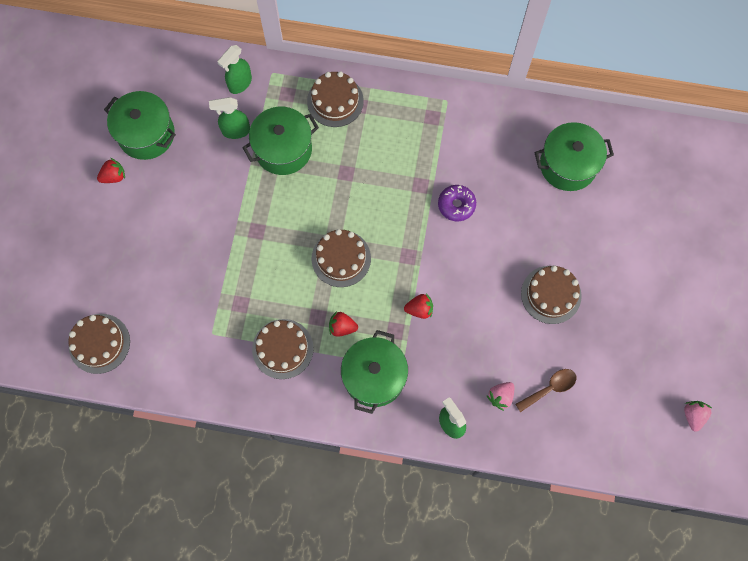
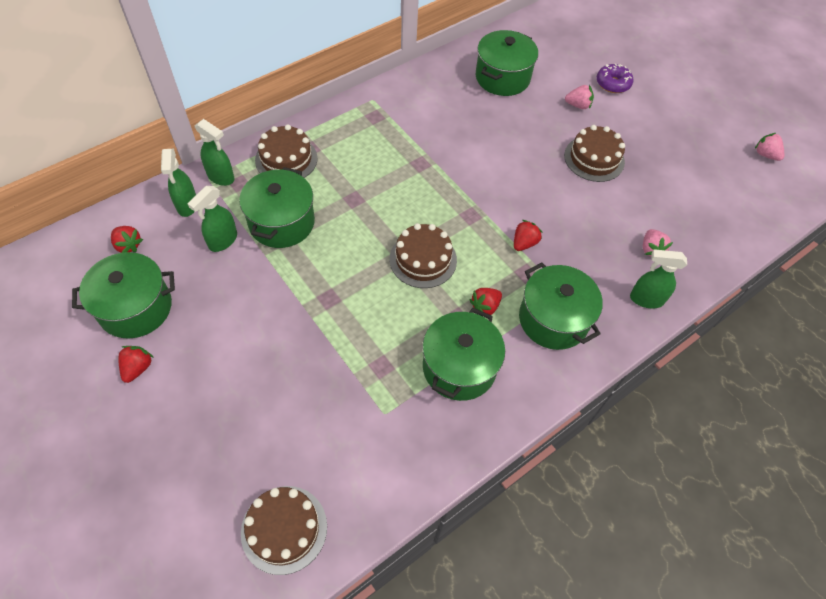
camera: 50 degrees left, 15 degrees down
(180, 84) = (128, 245): none -> red strawberry
(280, 79) = (221, 177): none -> green spray bottle
(282, 349) = (459, 367): brown cake -> green pot
(456, 205) = (462, 156): purple donut -> purple donut (613, 83)
(550, 388) = (671, 215): brown spoon -> none
(597, 241) = (578, 105): none -> pink strawberry

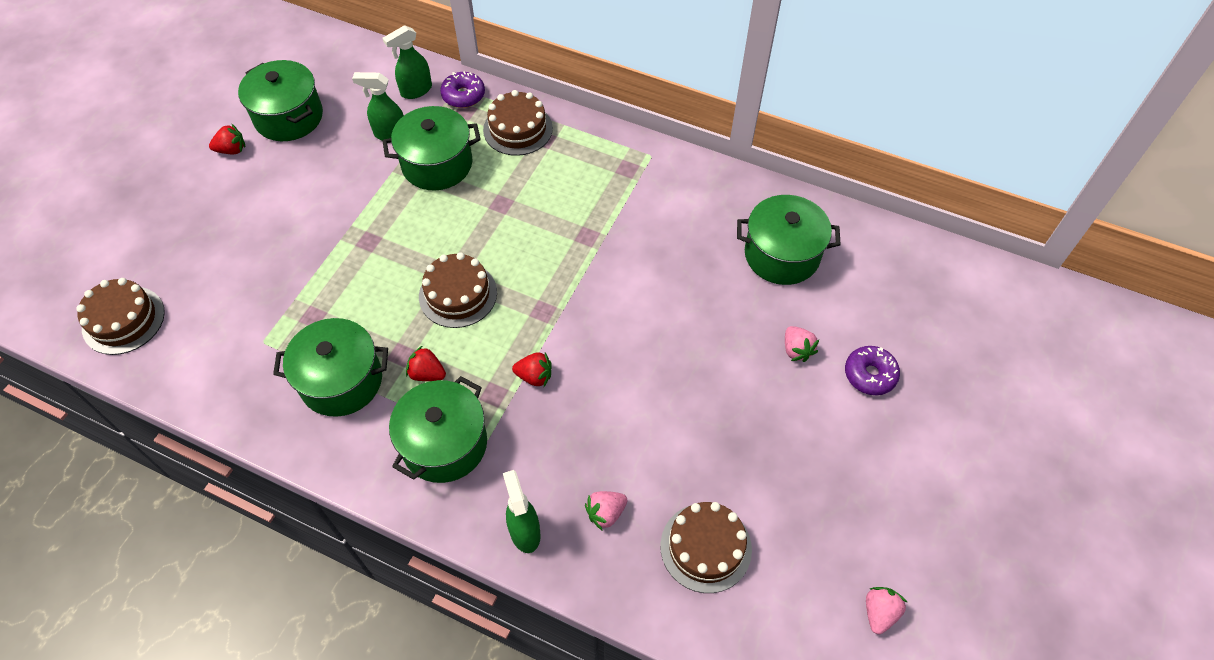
camera: 65 degrees right, 0 degrees up
(128, 245) = (349, 78): red strawberry -> none
(221, 177) = (463, 95): green spray bottle -> purple donut
(594, 158) = (715, 400): brown cake -> brown cake (706, 547)

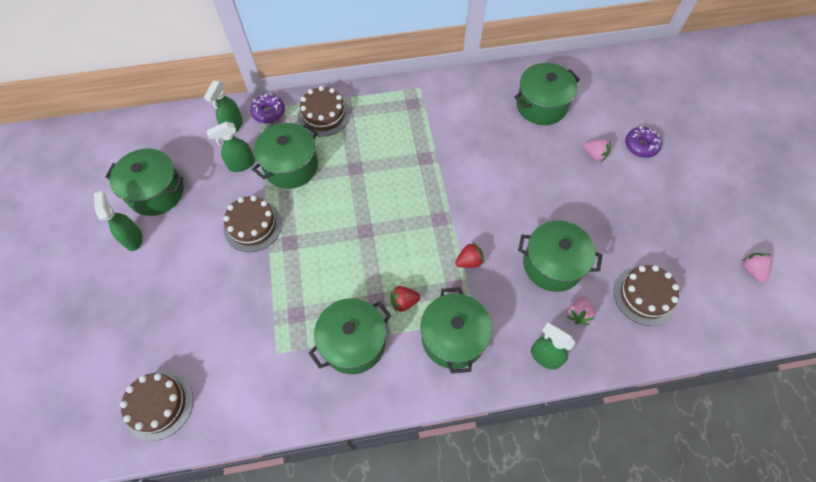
camera: 35 degrees left, 5 degrees up
(232, 150) = (133, 238): red strawberry -> green spray bottle
(458, 294) = (378, 241): brown cake -> brown cake (253, 226)
(626, 440) = (552, 265): none -> green pot

